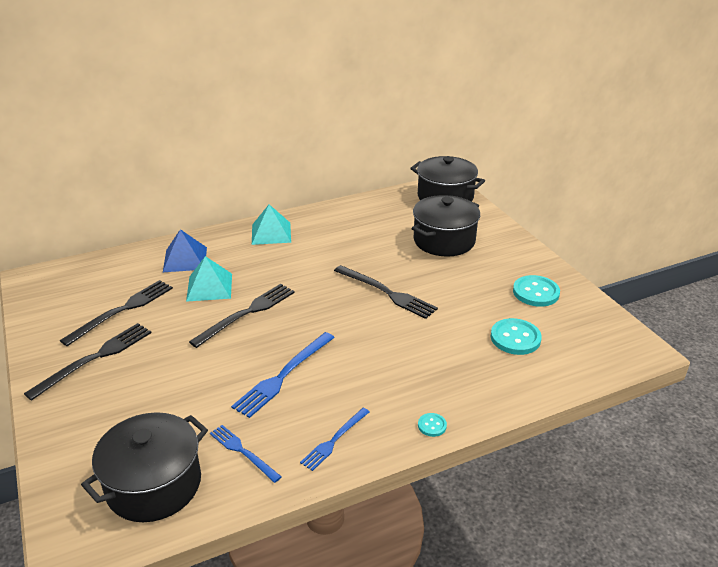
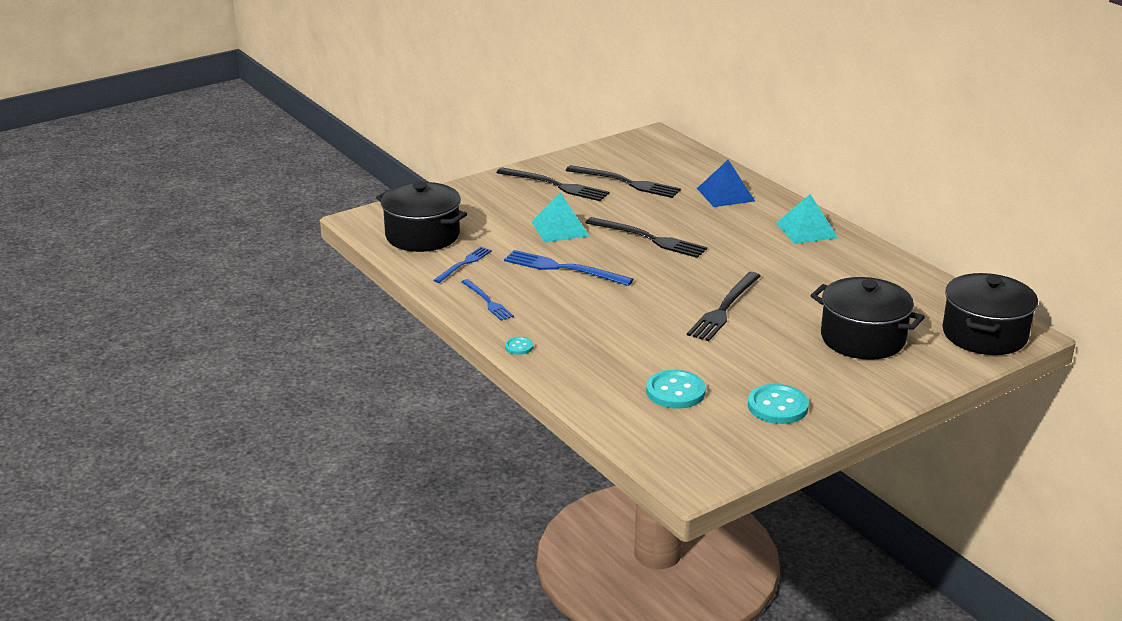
camera: 80 degrees right, 5 degrees down
(209, 287) = (683, 214): turquoise pyramid -> turquoise pyramid (560, 228)
(334, 440) = (487, 301): blue fork -> blue fork turned 150 degrees counterclockwise

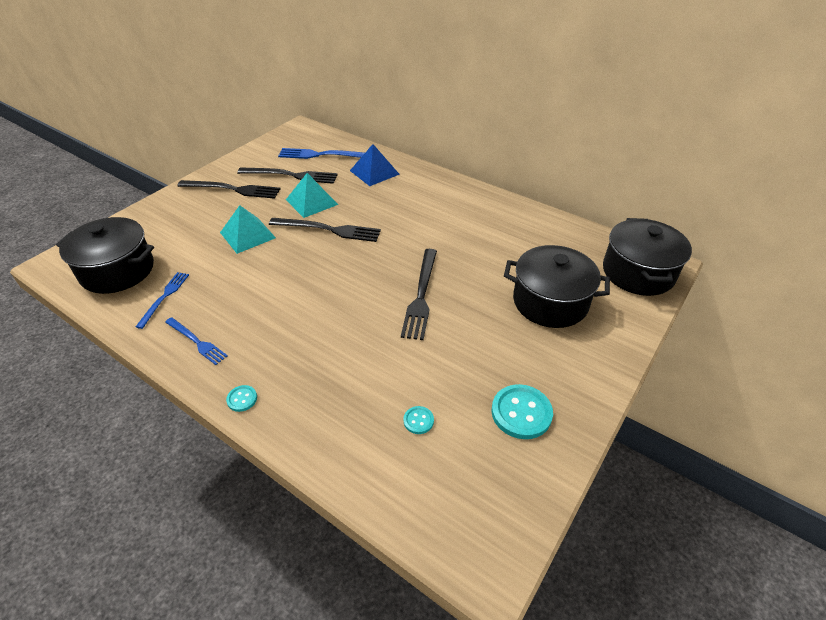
camera: 20 degrees left, 15 degrees up
(563, 268) = (262, 281): blue fork -> blue fork (322, 155)
(675, 392) = (418, 421): turquoise button -> turquoise button, size x0.50
(806, 230) = (450, 194): turquoise pyramid -> turquoise pyramid (311, 202)

